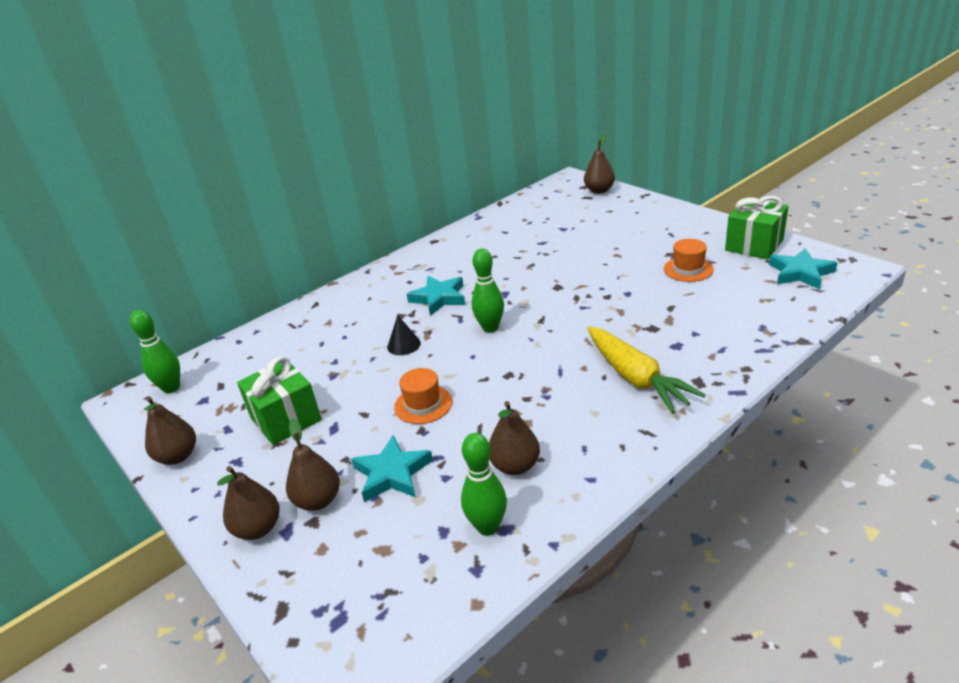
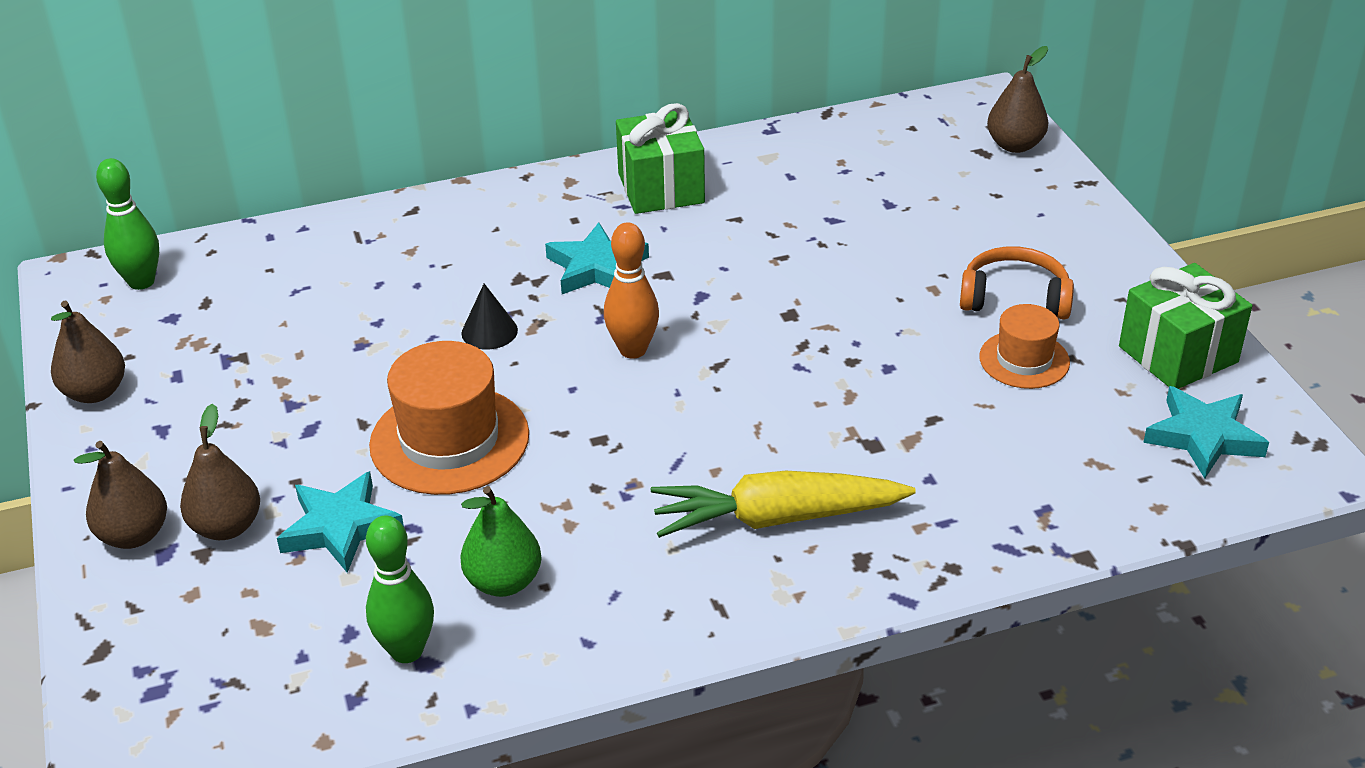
camera: 20 degrees right, 5 degrees up
(285, 419) = (258, 390): green gift -> green gift (661, 188)
(423, 404) = (449, 440): orange hat -> orange hat, size x1.70
(490, 328) = (633, 350): green bowling pin -> orange bowling pin
(515, 466) = (503, 582): brown pear -> green pear
(636, 378) = (775, 518): yellow carrot -> yellow carrot turned 90 degrees clockwise
(658, 247) = (1014, 298): none -> orange headphones

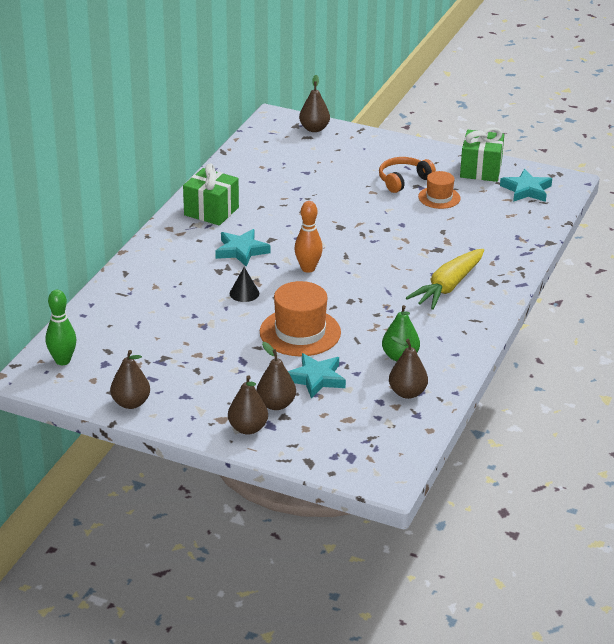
camera: 50 degrees left, 5 degrees down
(407, 651) = (407, 393): green bowling pin -> brown pear

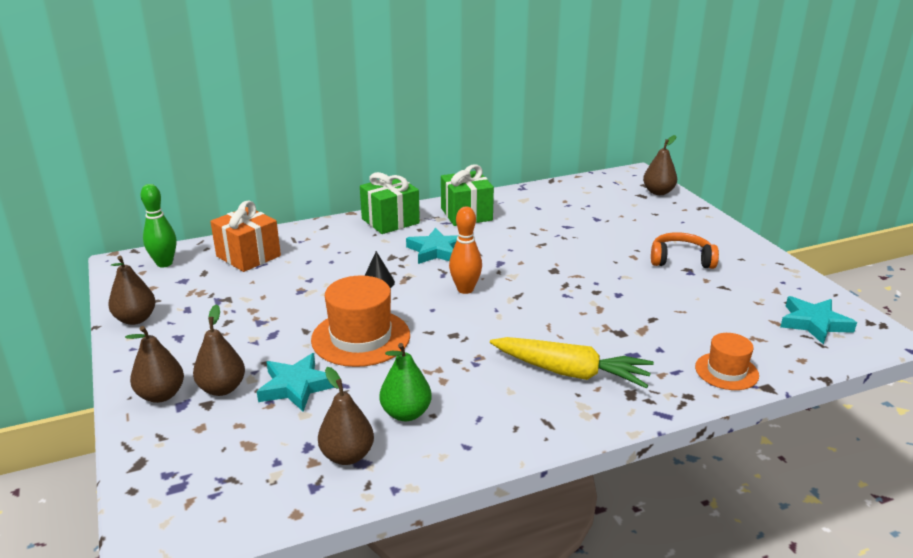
camera: 45 degrees right, 5 degrees down
(115, 323) = (248, 256): none -> orange gift
(439, 197) = (696, 288): orange hat -> orange hat (726, 371)
(447, 287) = (571, 373): yellow carrot -> yellow carrot turned 150 degrees counterclockwise
(481, 170) = (783, 284): green gift -> green gift (390, 221)

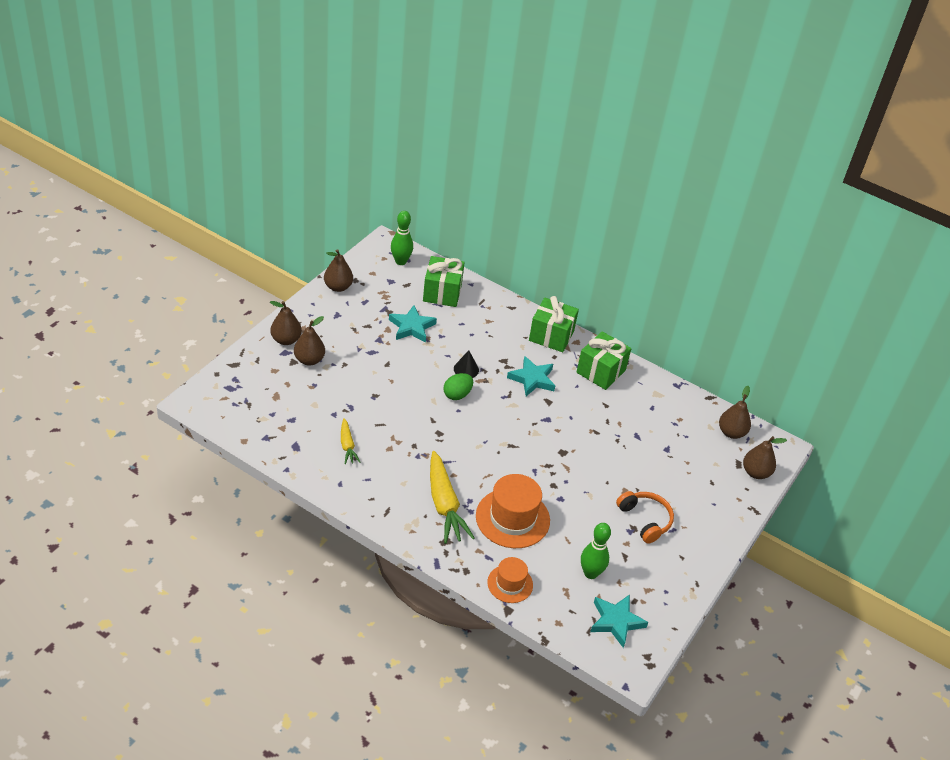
camera: 50 degrees right, 15 degrees up
(248, 256) = (442, 292): orange gift -> green gift
(296, 386) = (334, 388): turquoise star -> turquoise star (412, 327)
(347, 456) = (296, 438): brown pear -> brown pear (731, 432)
(361, 337) = (400, 392): orange hat -> orange hat (512, 518)
(406, 413) = (347, 446): green pear -> yellow carrot
(408, 301) = (457, 395): none -> green egg
(465, 289) = (496, 416): orange bowling pin -> none
(737, 314) = (590, 573): none -> green bowling pin

